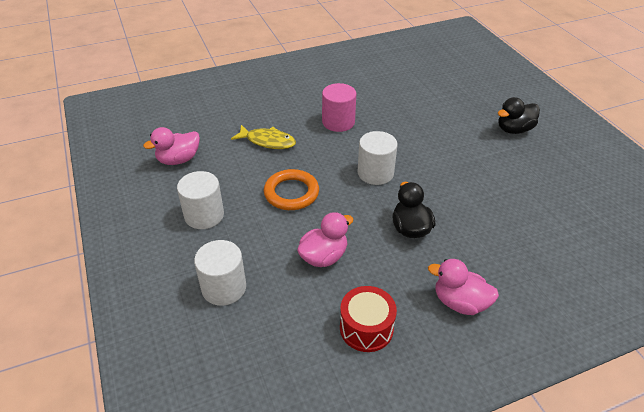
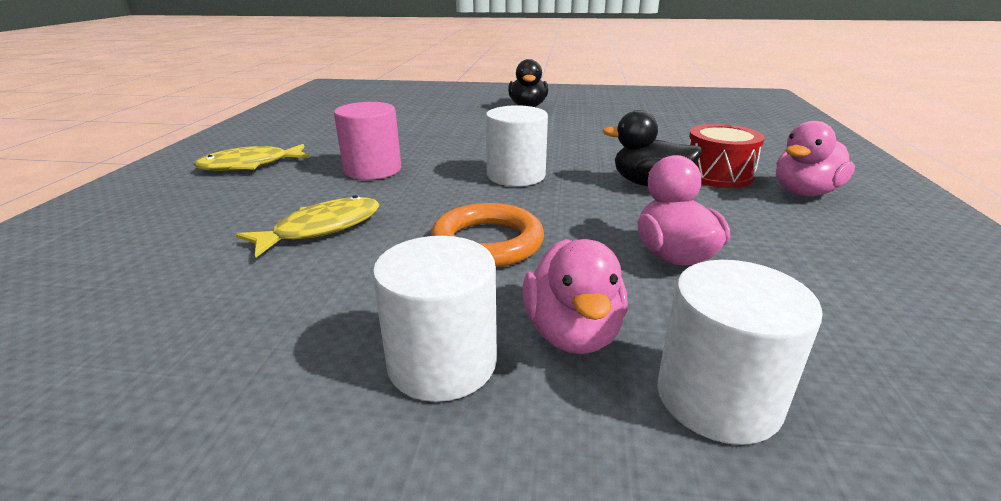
camera: 60 degrees left, 15 degrees down
(178, 160) = (189, 351): pink duck -> pink duck (572, 333)
(309, 84) = (250, 165): none -> yellow fish
(366, 328) = (856, 262): red drum -> red drum (717, 175)

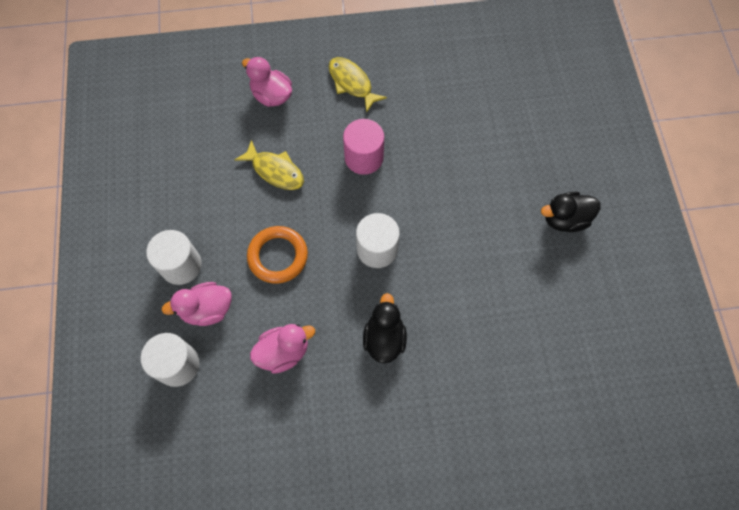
camera: 75 degrees right, 40 degrees up
(717, 175) = (416, 387): red drum -> none
(804, 192) = (395, 444): pink duck -> pink duck (271, 95)

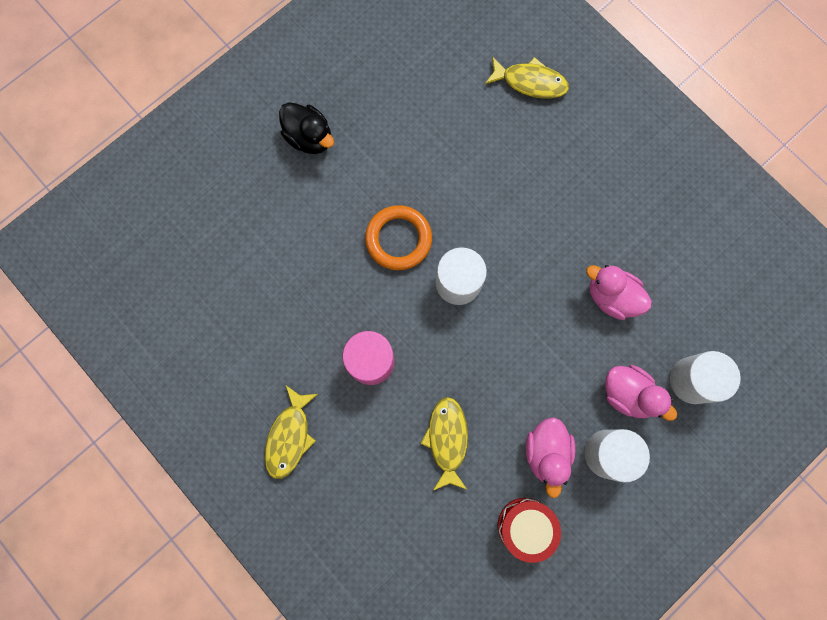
camera: 125 degrees left, 10 degrees up
(183, 181) = (525, 526): none -> red drum
(271, 95) = (363, 513): pink duck -> pink duck (546, 452)
(278, 256) = (531, 368): orange ring -> orange ring (398, 239)
(384, 338) = (535, 221): black duck -> none
(508, 423) = (530, 82): none -> yellow fish

